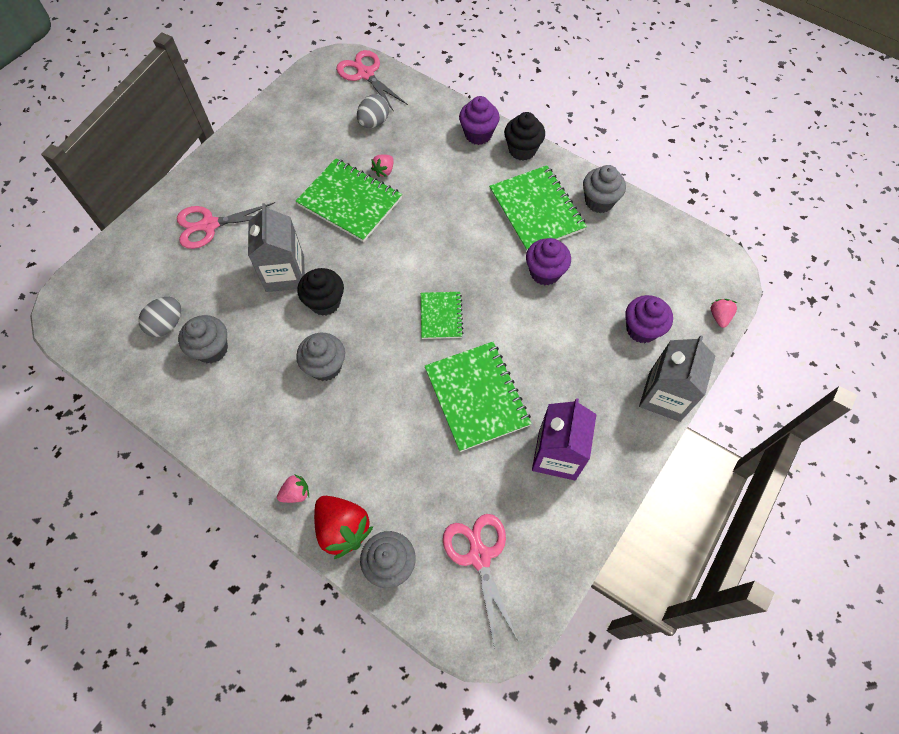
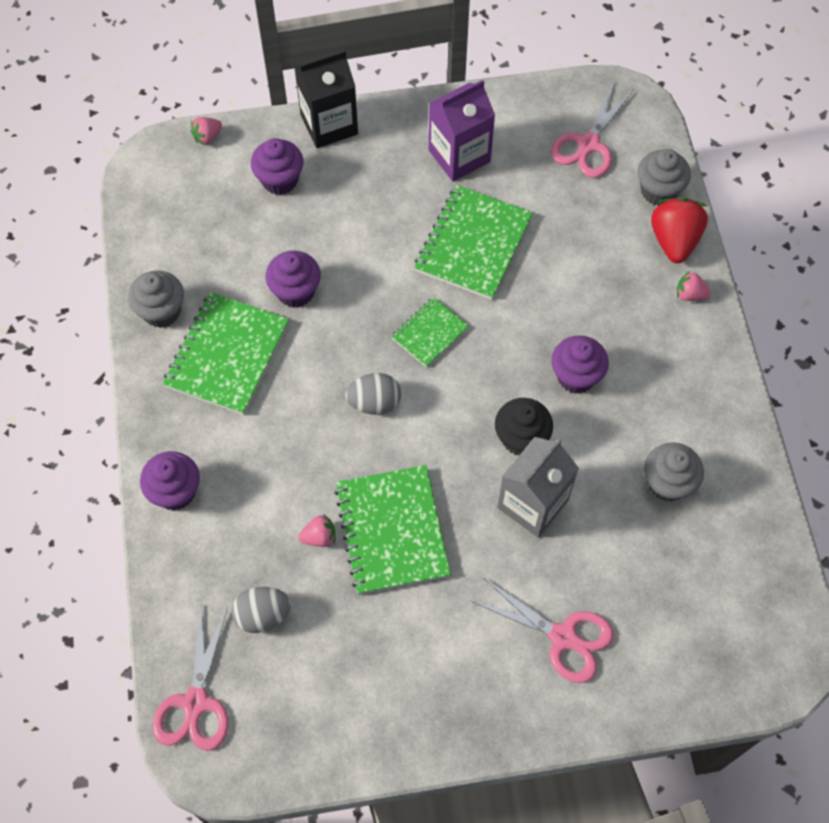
camera: 135 degrees left, 0 degrees up
(167, 324) = (693, 549): grey egg -> grey egg (374, 403)
(325, 366) = (576, 376): grey cupcake -> purple cupcake
(522, 150) = (157, 431): black cupcake -> none
(664, 396) = (329, 124): grey carton -> black carton

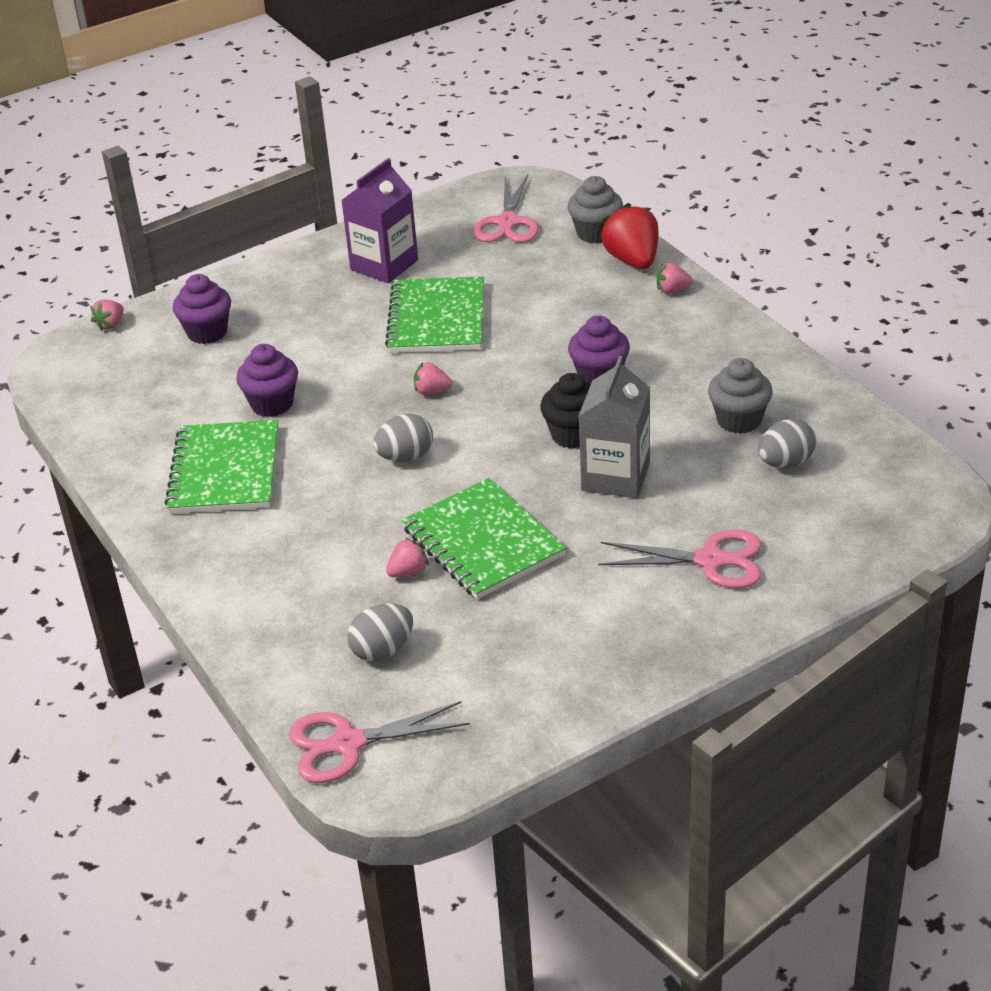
camera: 20 degrees left, 25 degrees down
(162, 311) = (133, 461): grey cupcake -> none
(175, 491) = (227, 588): purple cupcake -> none
(195, 702) = (348, 744): pink scissors -> pink scissors turned 90 degrees clockwise
(329, 124) = (236, 281): black carton -> none
(429, 333) = (431, 391): green notebook -> pink strawberry
(681, 552) = (785, 463): none -> grey egg

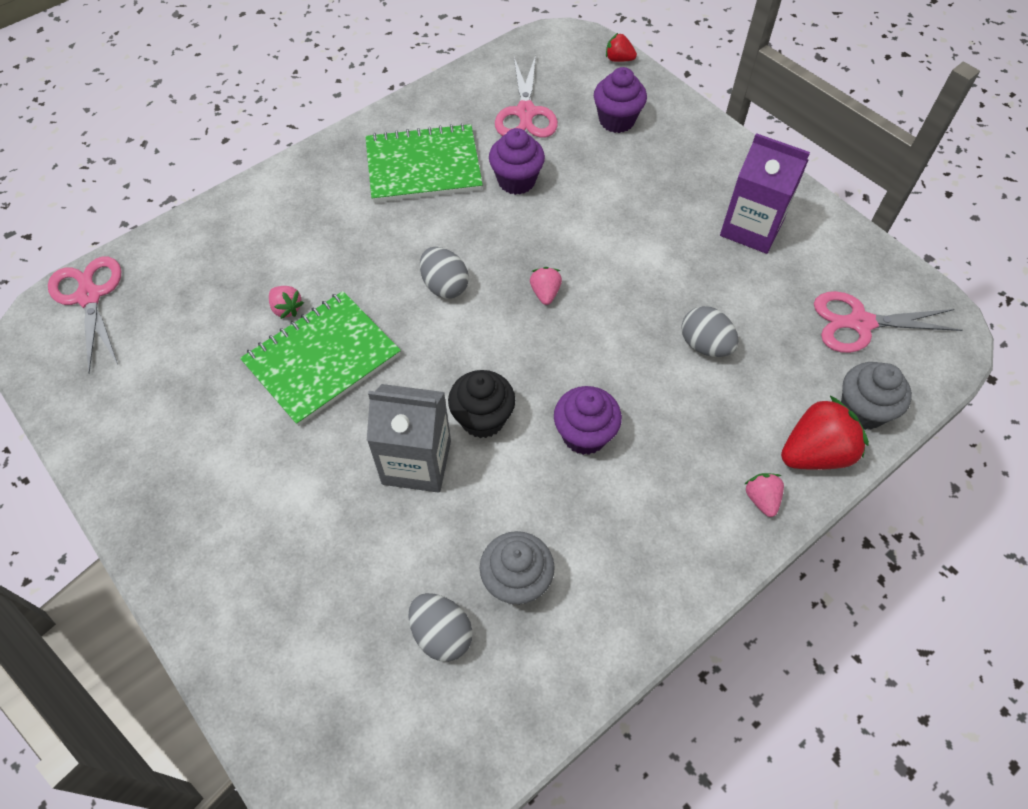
camera: 80 degrees right, 20 degrees up
(110, 325) = (619, 59): pink strawberry -> red strawberry
(382, 650) = (191, 304): grey egg -> grey egg (705, 345)
(436, 319) = (666, 282): green notebook -> none
(710, 560) = (283, 558): pink scissors -> pink scissors (526, 112)

